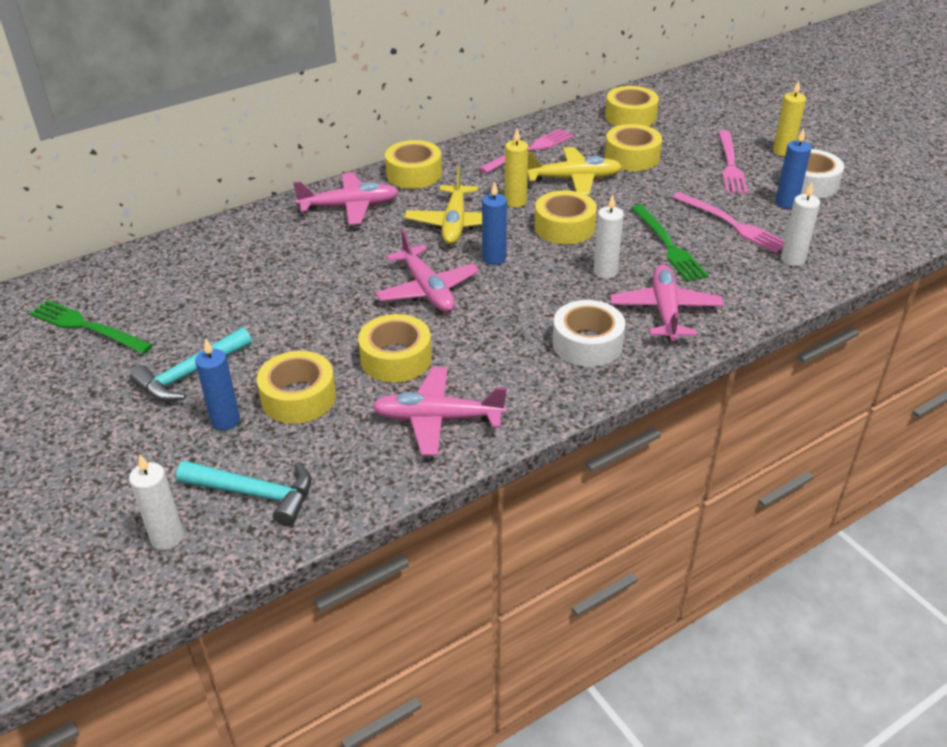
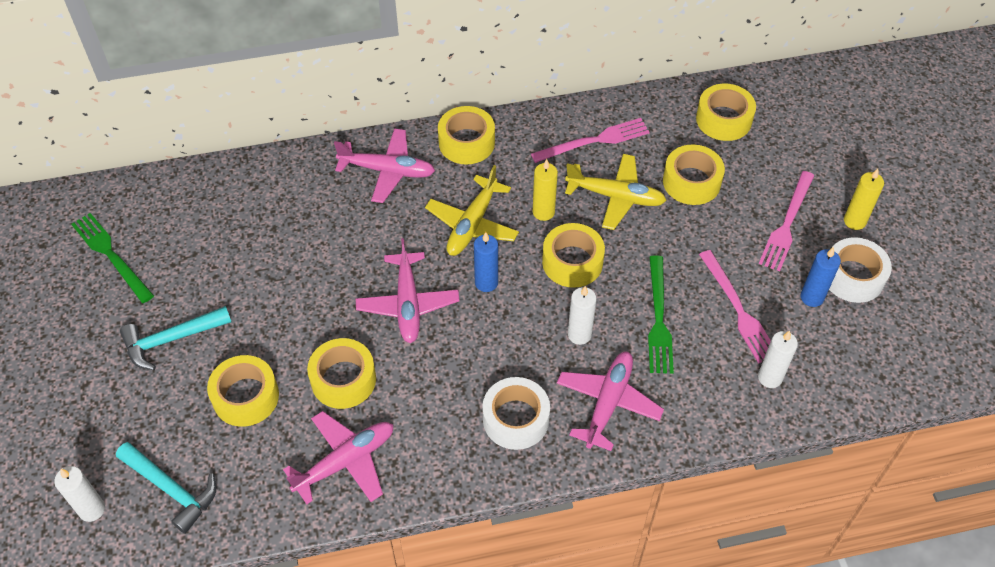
camera: 20 degrees right, 15 degrees up
(225, 420) = (179, 402): blue candle -> none
(437, 419) = (346, 461): pink plane -> pink plane turned 120 degrees clockwise

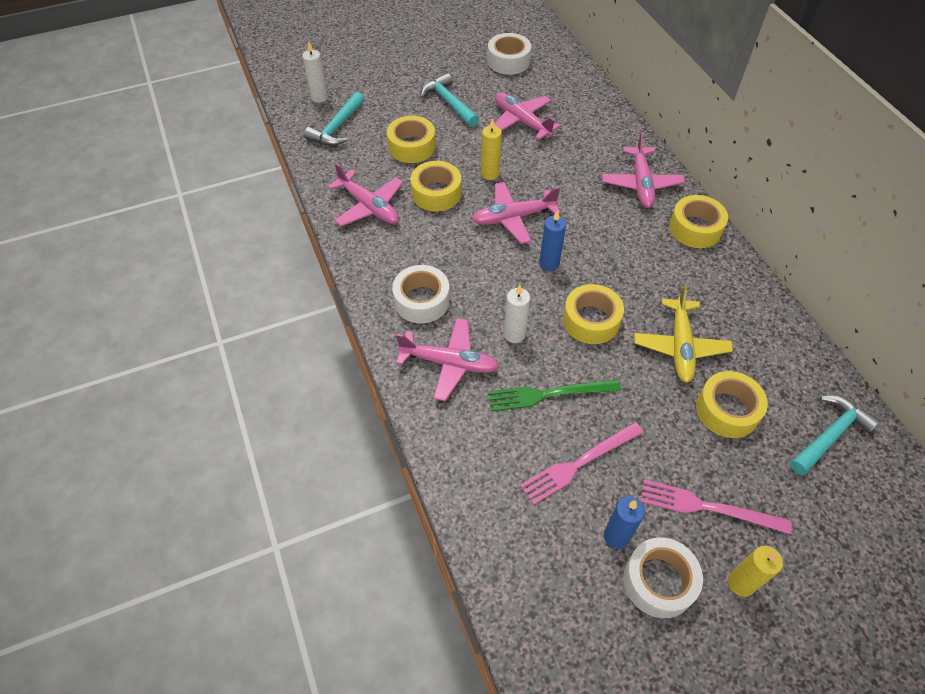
camera: 80 degrees right, 0 degrees up
(111, 255) = (508, 61): green fork -> white tape
(240, 263) = (521, 121): none -> pink plane
(472, 224) = (606, 245): yellow plane -> none
(543, 212) = (639, 293): yellow candle -> yellow candle (490, 174)
(594, 141) = (742, 322): pink fork -> none
(723, 119) = (829, 435): yellow tape -> turquoise hammer
(770, 378) = (505, 497): white candle -> none

